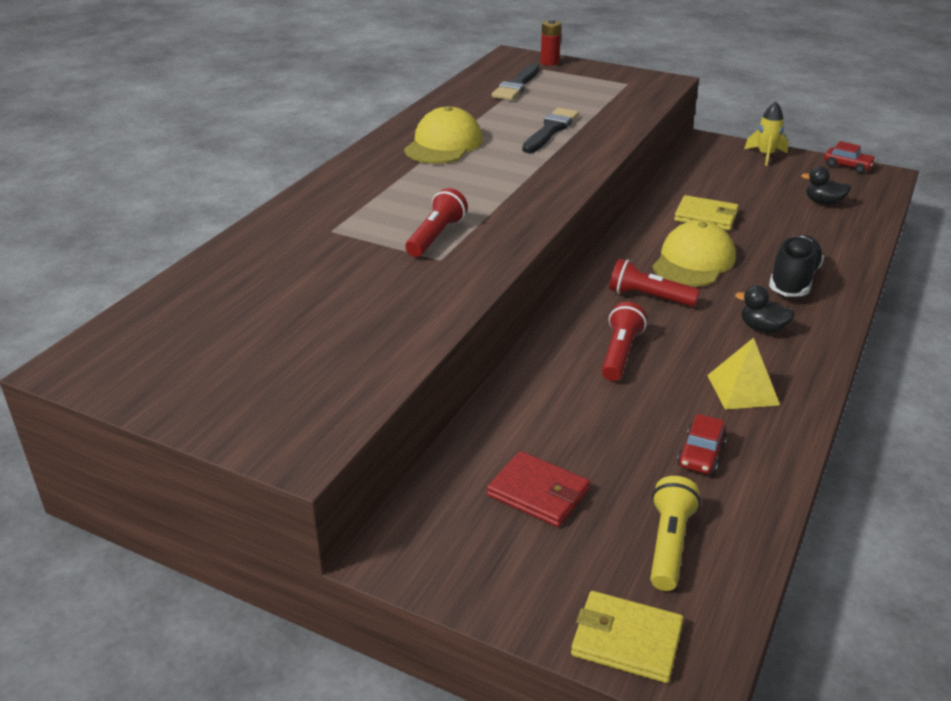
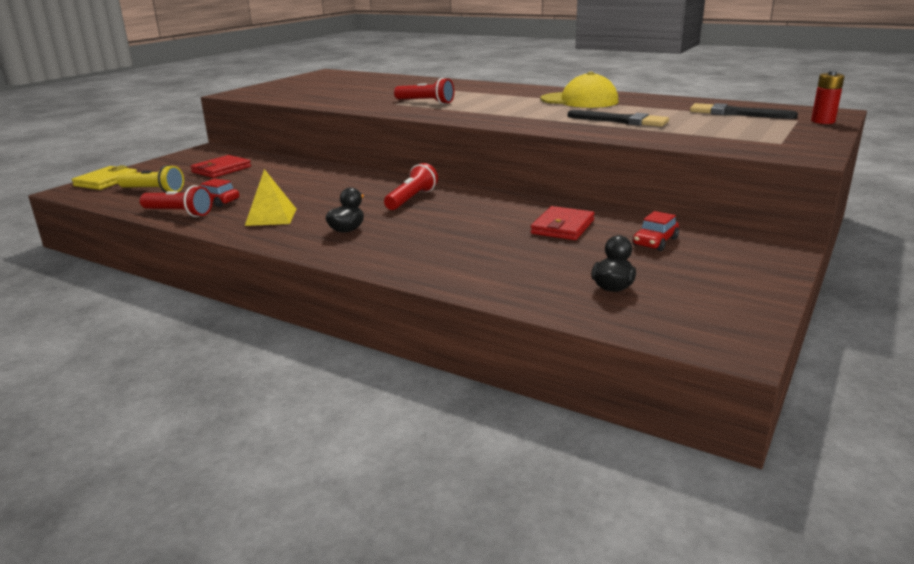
camera: 95 degrees right, 10 degrees down
(620, 353) = (338, 188): red flashlight -> red flashlight (178, 213)
(693, 261) = (468, 216): yellow cap -> none
(706, 216) = (562, 227): yellow wallet -> red wallet
(765, 155) = (757, 271): yellow rocket -> none
(793, 281) = (422, 249): black shoe -> none
(847, 166) = (754, 322): red car -> red car (655, 242)

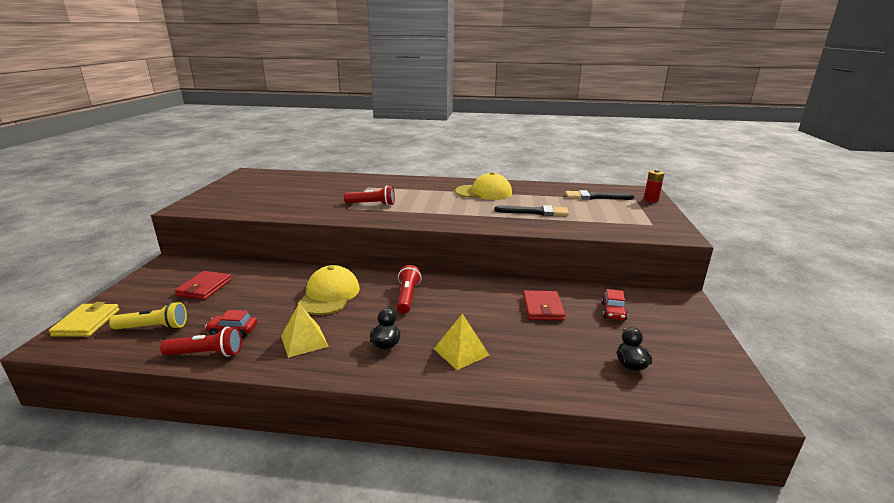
camera: 25 degrees left, 0 degrees up
(331, 188) = (329, 295): none -> yellow cap
(419, 247) = (461, 352): none -> yellow pyramid

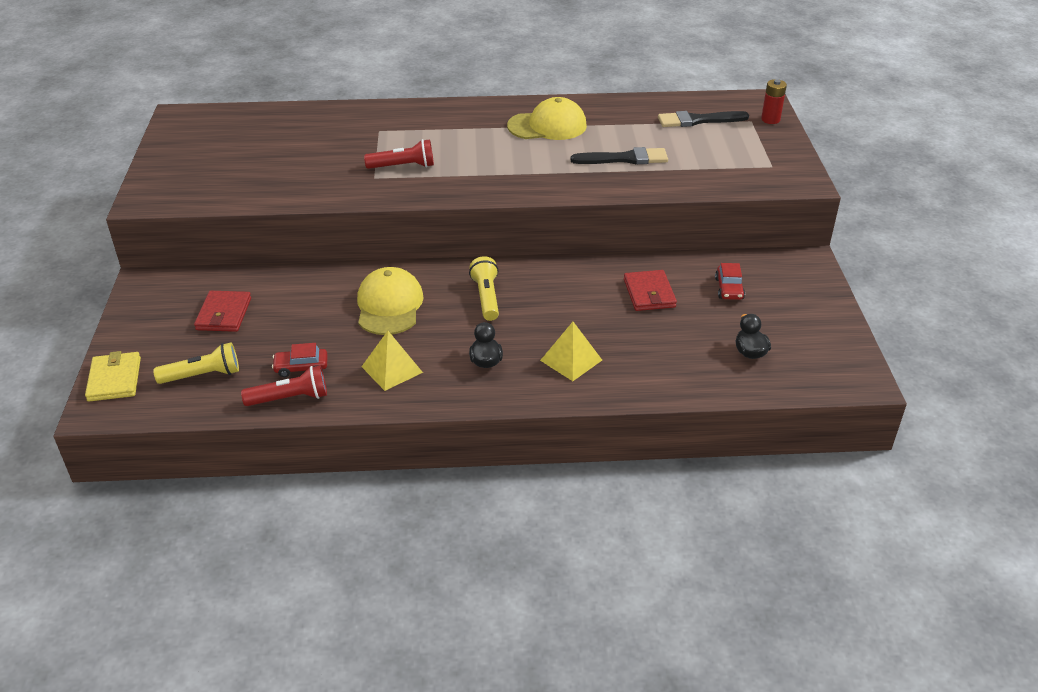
camera: 10 degrees left, 15 degrees up
(407, 297) = (486, 297): red flashlight -> yellow flashlight

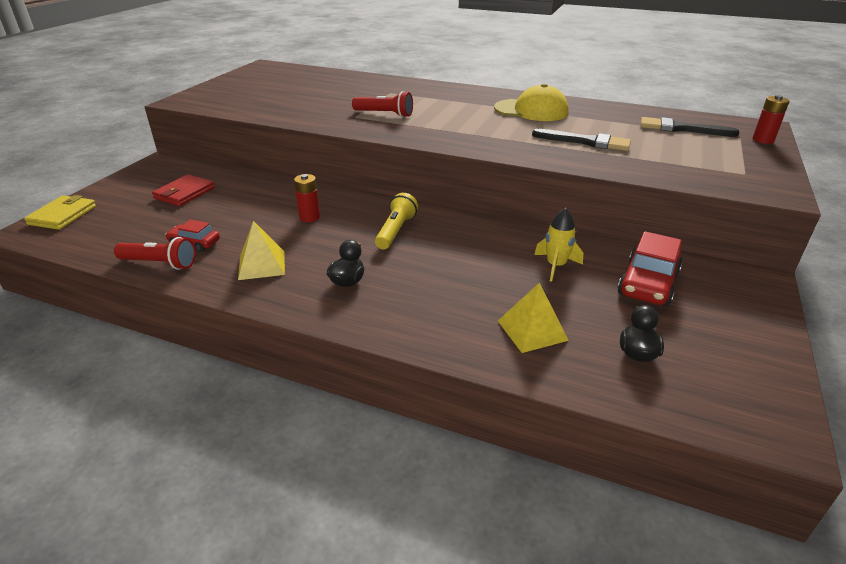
camera: 25 degrees right, 5 degrees down
(202, 375) = (120, 229): yellow flashlight -> none
(389, 305) = (309, 217): yellow cap -> red battery
(571, 360) = (429, 303): yellow pyramid -> yellow pyramid (532, 330)
(649, 293) = (555, 266): red wallet -> yellow rocket
(729, 289) = (648, 283): red car -> red car, size x1.70

